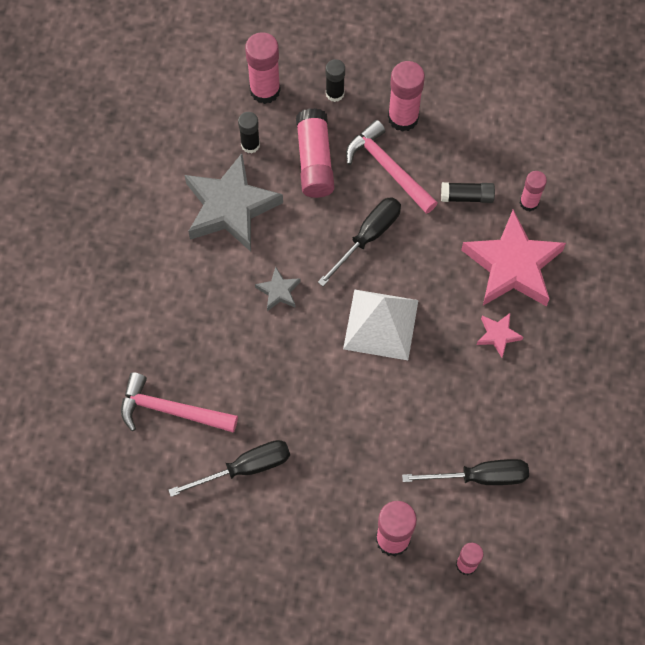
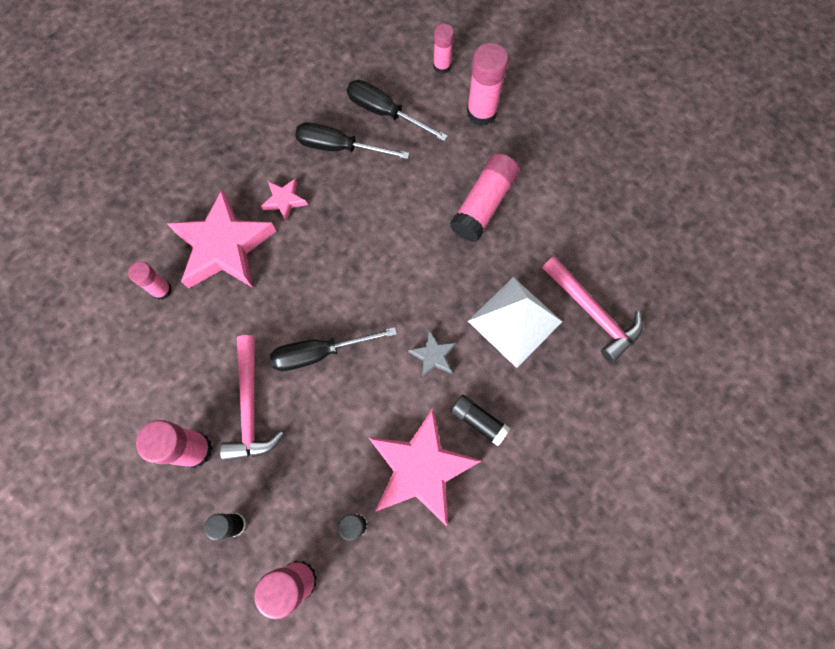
camera: 145 degrees left, 5 degrees up
(230, 207) = (421, 469): grey star -> pink star
(245, 468) = (559, 228): black screwdriver -> black screwdriver (339, 147)
(314, 161) = (309, 463): pink glue stick -> pink glue stick (483, 204)
(381, 324) = (369, 270): white pyramid -> white pyramid (514, 321)
(466, 196) = (207, 331): black glue stick -> black glue stick (478, 421)

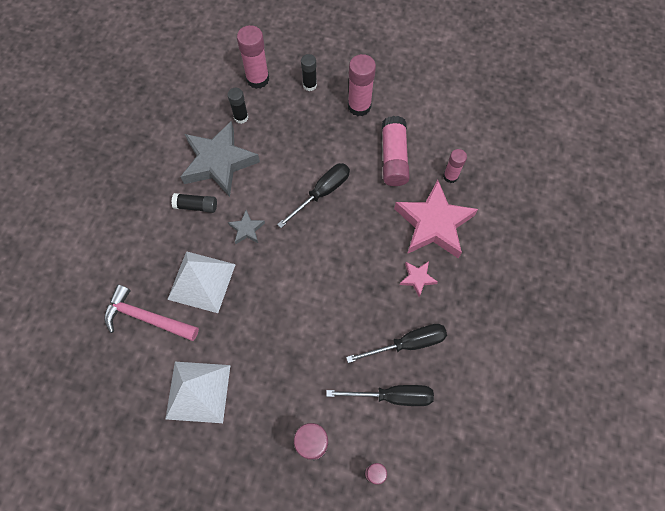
camera: 150 degrees right, 5 degrees down
(250, 406) = (344, 142): pink hammer -> none
(421, 469) = (219, 162): pink star -> grey star
(483, 204) = (268, 358): pink glue stick -> pink glue stick (393, 158)
(568, 210) = (198, 391): none -> white pyramid

